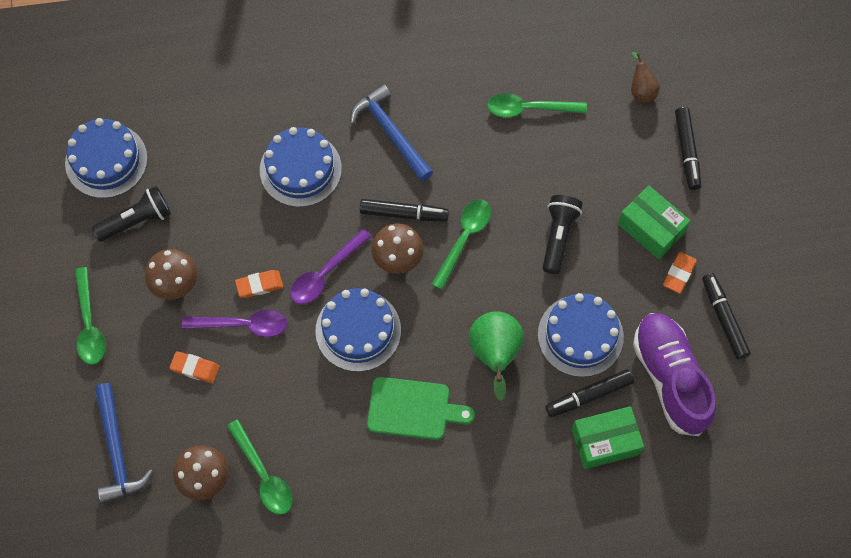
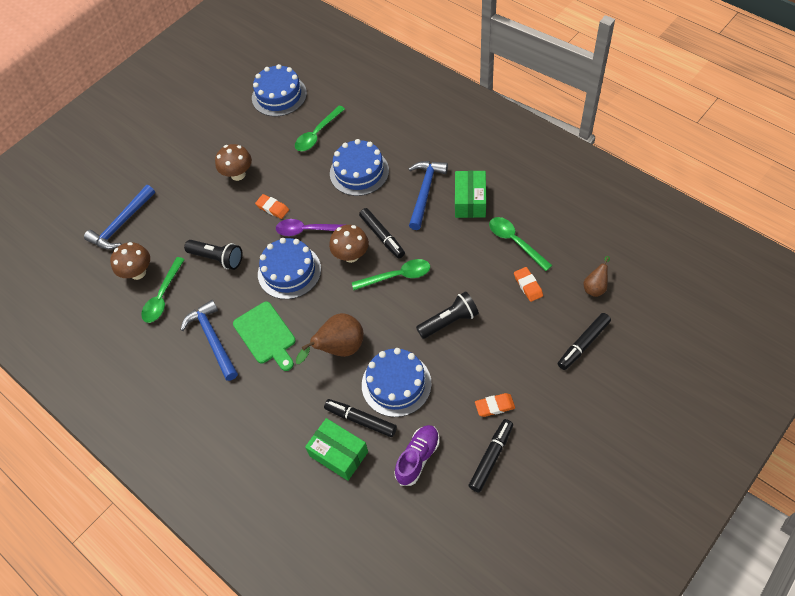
camera: 55 degrees right, 10 degrees down
(89, 325) = (182, 159): green spoon -> green spoon (317, 134)
(137, 220) = (258, 132): black flashlight -> black flashlight (217, 258)
(195, 368) = (198, 219): orange eraser -> orange eraser (528, 285)
(243, 325) = (242, 219): purple spoon -> none
(368, 463) = (213, 339): none -> blue hammer
(495, 355) = (339, 349): green pear -> brown pear
(651, 228) = (509, 366): green box -> green box (470, 201)
(670, 378) = (417, 458): purple shoe -> purple shoe, size x0.61

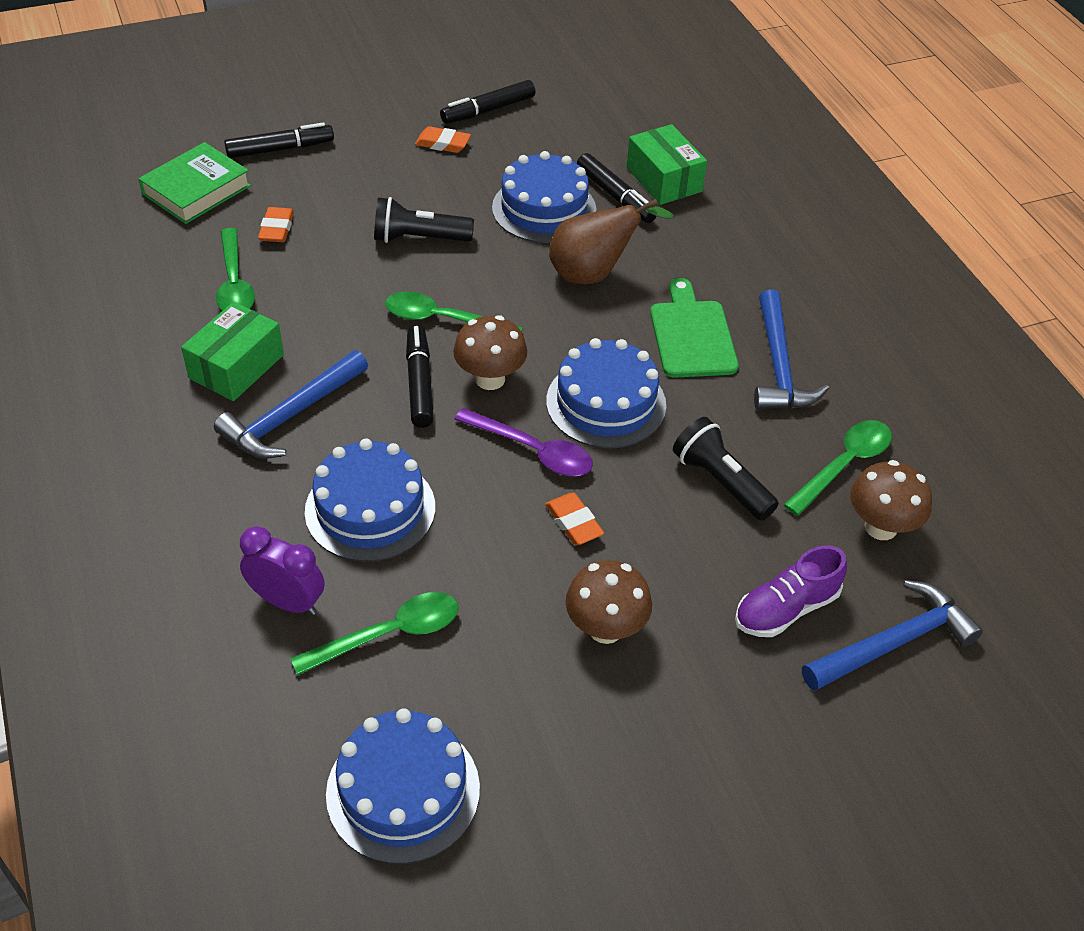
camera: 160 degrees left, 10 degrees down
(362, 126) = (287, 601): none -> purple clock
(417, 458) = (571, 141): purple shoe -> purple shoe (786, 609)
(595, 287) = (196, 190): brown pear -> green book

